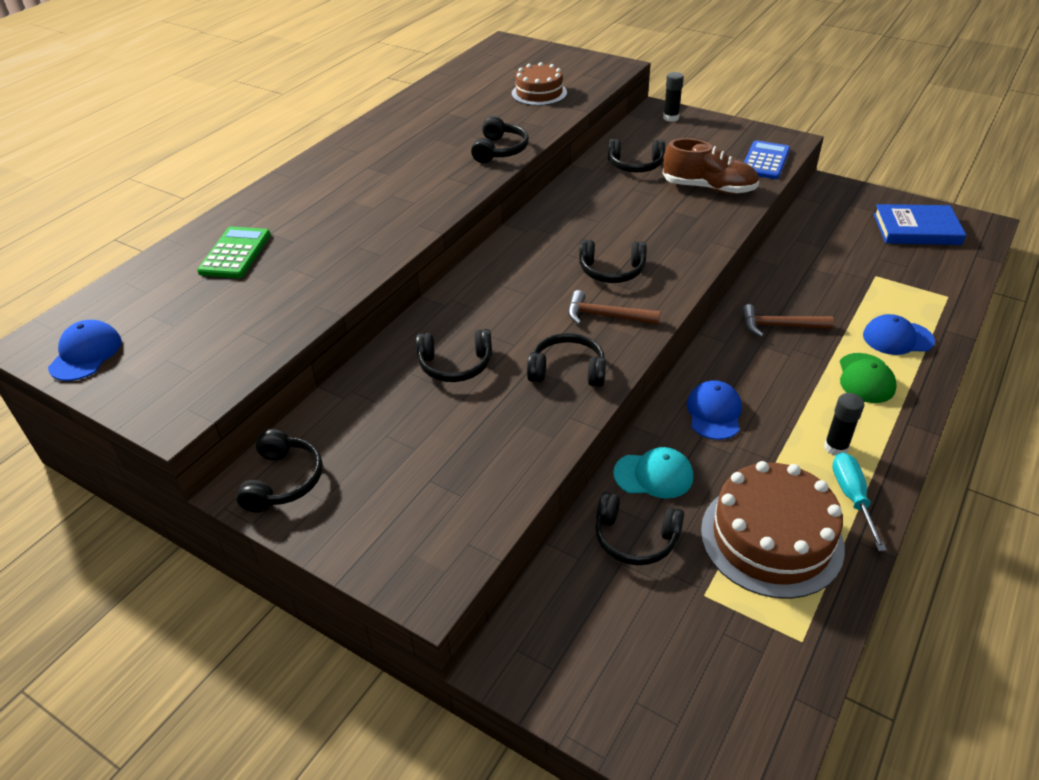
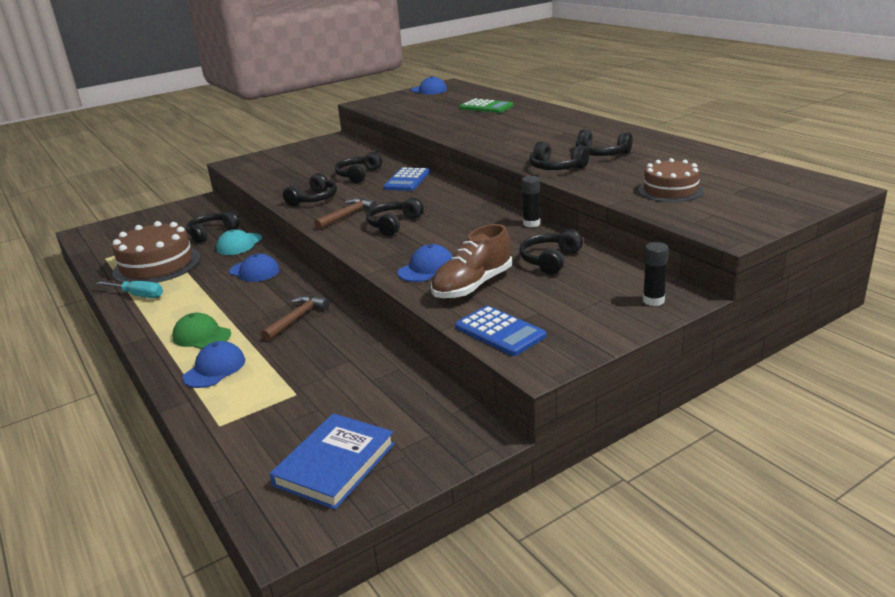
camera: 115 degrees right, 15 degrees down
(283, 480) = (328, 143): black headphones -> black headphones (601, 154)
(464, 308) = (407, 180): none -> blue calculator
(697, 218) = (426, 268): none -> blue cap
(835, 447) = (172, 302): black glue stick -> black glue stick (531, 224)

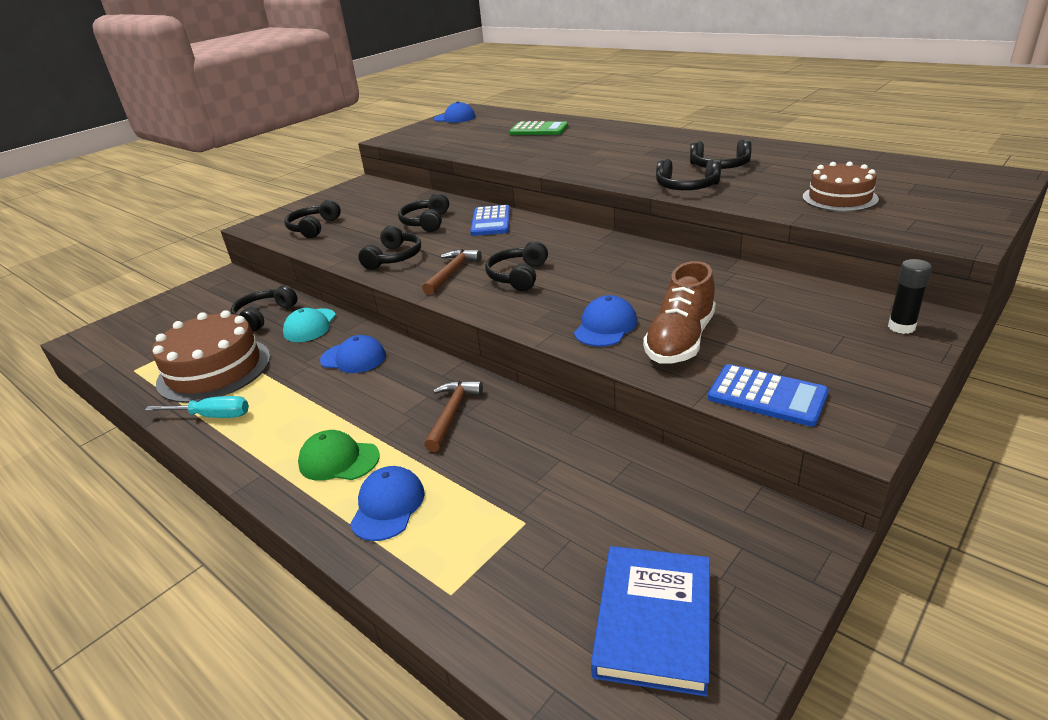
camera: 15 degrees left, 5 degrees up
(531, 224) = (679, 254): black glue stick -> none
(550, 260) = (740, 295): black headphones -> black headphones (313, 228)

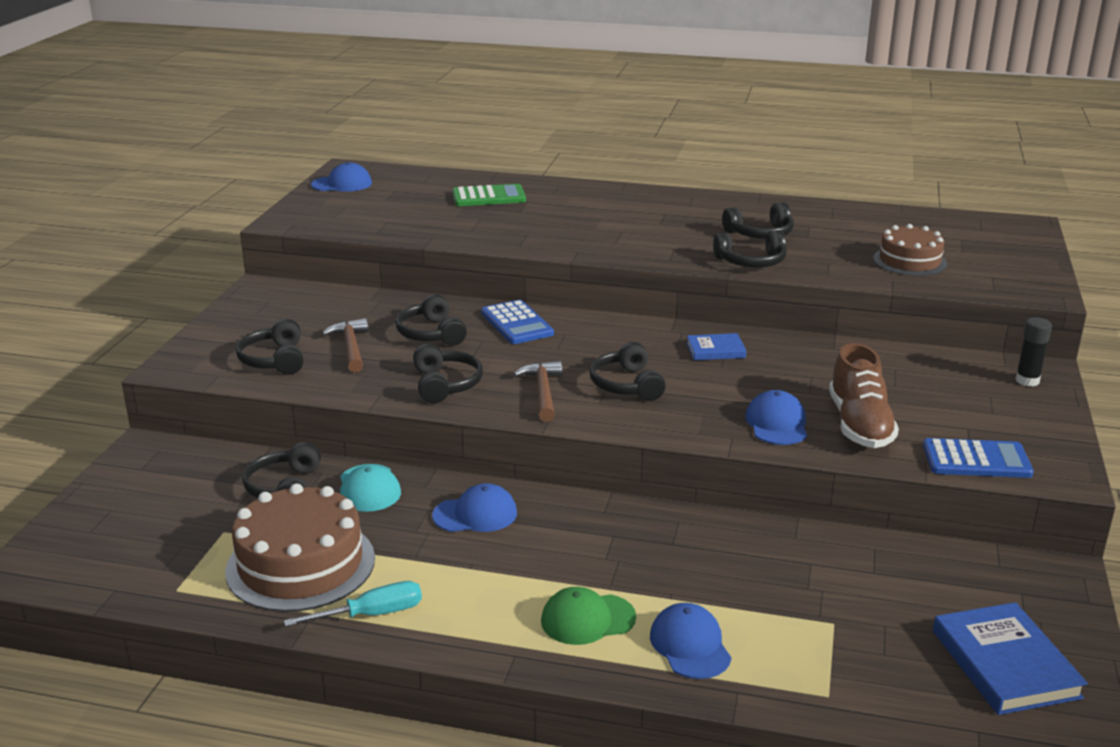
camera: 30 degrees left, 5 degrees down
(452, 414) = (659, 547): brown hammer -> brown hammer (351, 347)
(618, 259) = (715, 350): none -> blue book

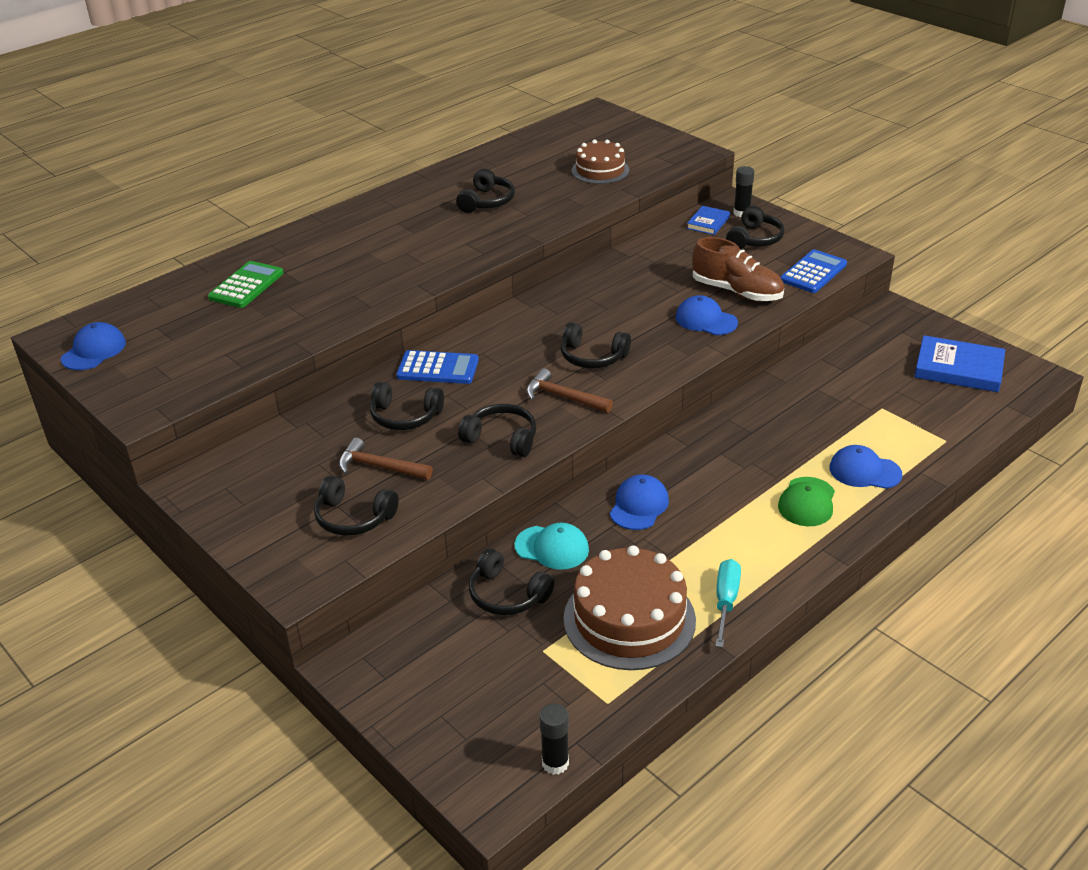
camera: 55 degrees left, 10 degrees up
(82, 587) = (555, 763): none -> black glue stick
(715, 350) = (582, 301): blue book -> blue book (708, 223)
(751, 262) = (529, 224): black headphones -> black headphones (754, 239)

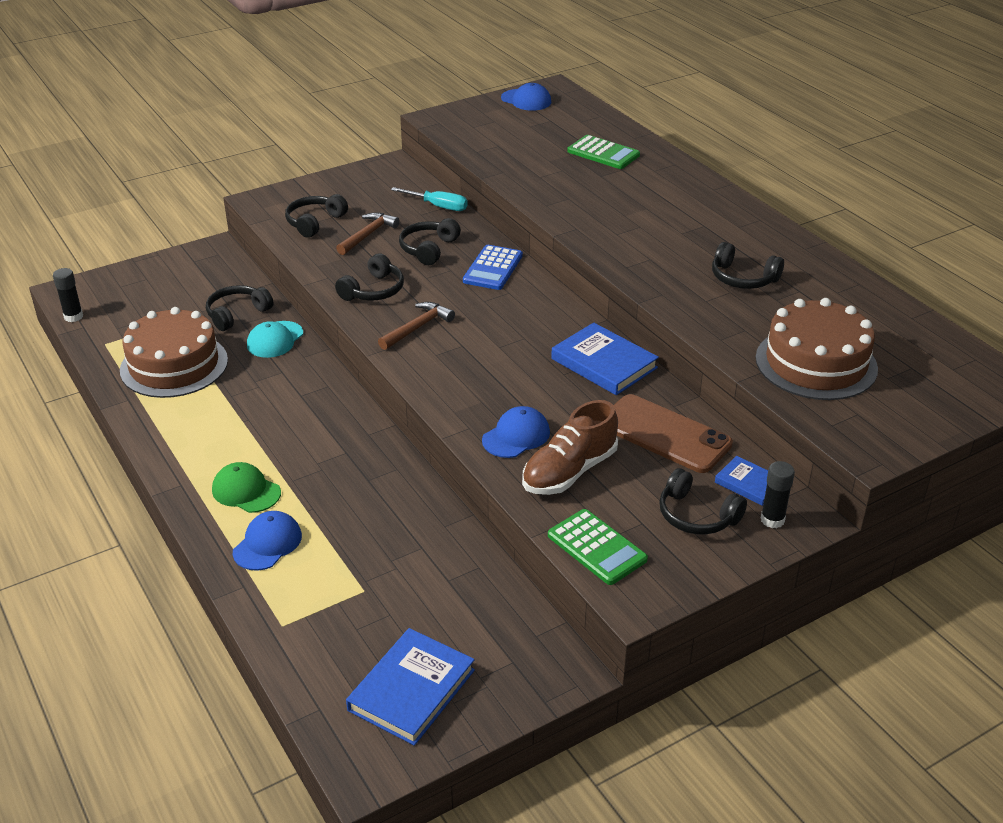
camera: 100 degrees right, 0 degrees up
(583, 291) = (604, 363): none -> blue book
(592, 357) = (476, 352): black headphones -> none
(600, 170) = (816, 363): brown cake -> brown cake, size x1.59
(639, 505) = (299, 390): blue cap -> none
(668, 257) = (664, 434): none -> brown phone
(725, 601) = (158, 415): turquoise screwdriver -> turquoise screwdriver (438, 206)
(813, 272) = (597, 547): blue calculator -> green calculator

